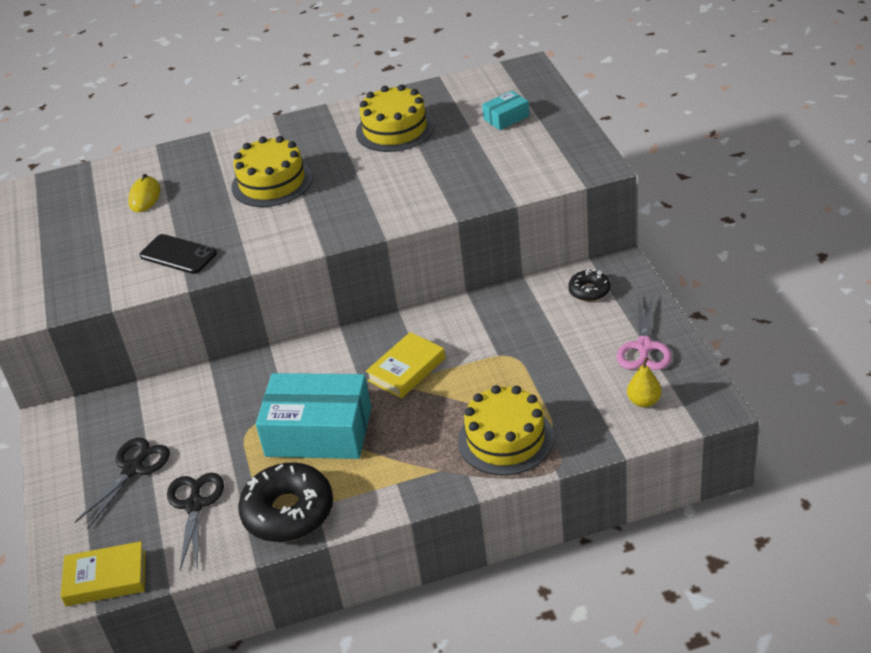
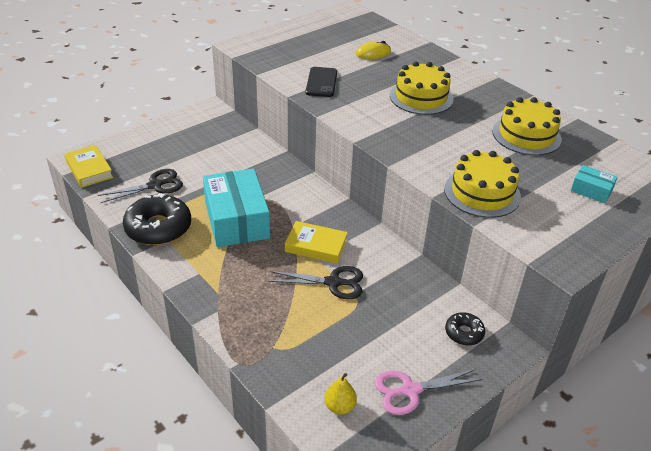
camera: 60 degrees right, 0 degrees up
(133, 469) = (179, 151): black scissors -> black scissors (333, 283)
(505, 439) = (262, 323): yellow cake -> yellow cake (482, 193)

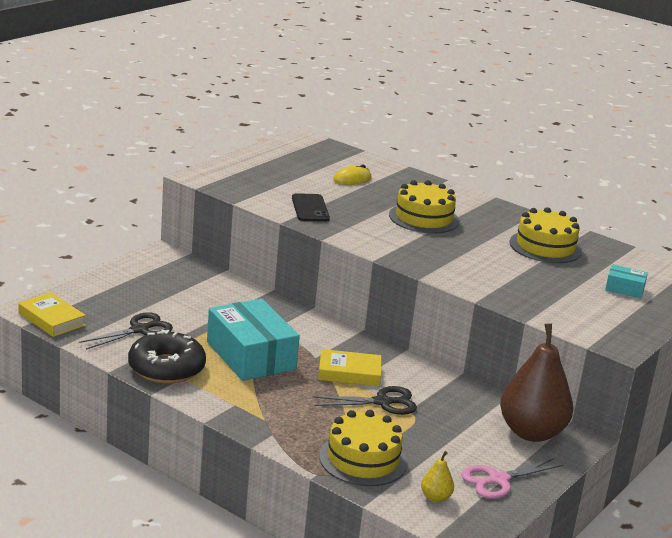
camera: 15 degrees left, 15 degrees down
(464, 333) = (531, 432): black donut -> brown pear
(482, 193) = (522, 296): yellow cake -> yellow cake (363, 459)

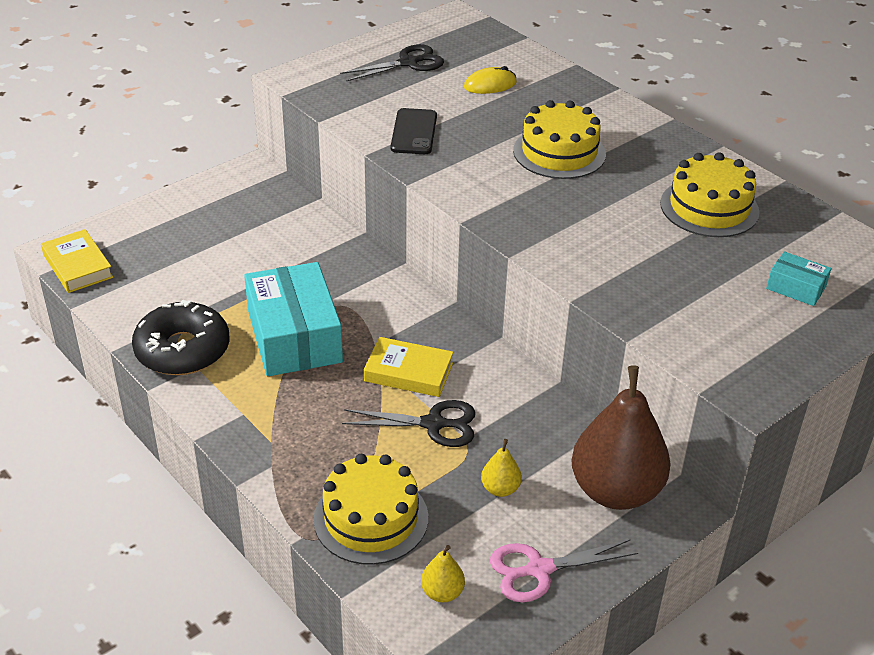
camera: 15 degrees right, 15 degrees up
(139, 330) = (175, 288): black scissors -> black scissors (408, 63)
(449, 436) = (500, 489): none -> yellow pear

